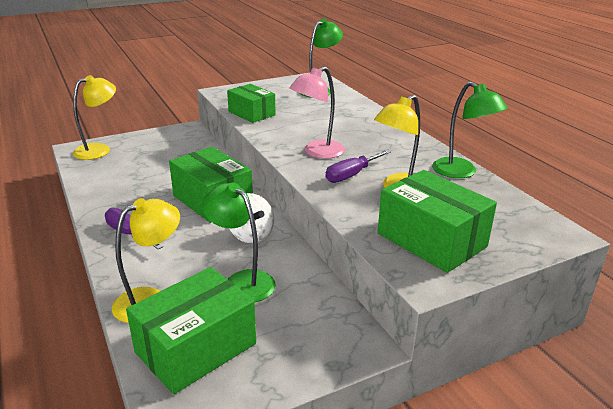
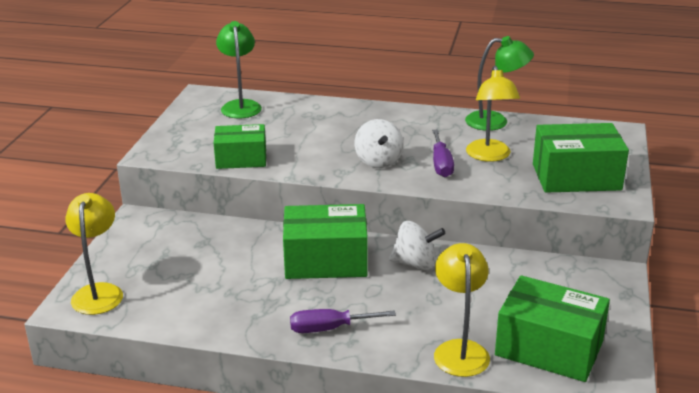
camera: 50 degrees left, 0 degrees up
(196, 348) = (549, 348): green box -> green box turned 60 degrees counterclockwise
(242, 281) = (482, 294): green lamp -> none
(317, 152) = (378, 161): pink lamp -> white spinning top

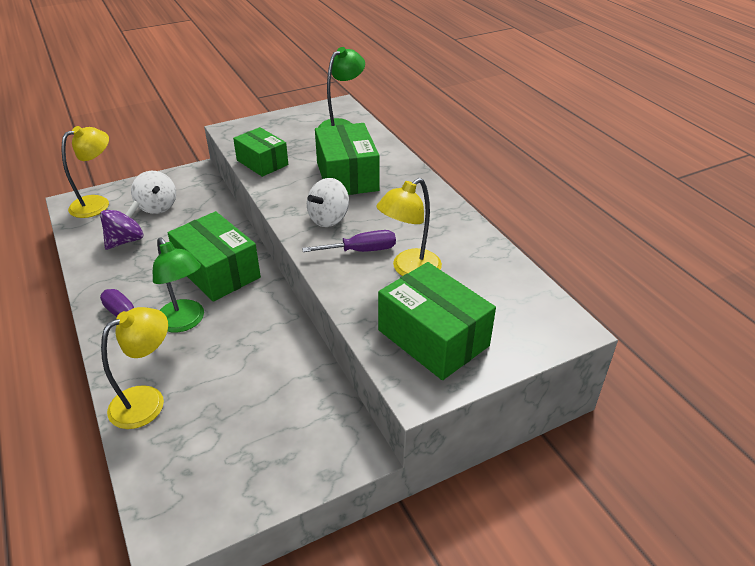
camera: 50 degrees right, 10 degrees up
(199, 294) = (126, 240): none -> purple spinning top
(415, 263) = (255, 317): white spinning top -> white spinning top (157, 207)
(441, 164) = (361, 251): purple screwdriver -> purple screwdriver turned 150 degrees counterclockwise
(495, 121) = (480, 245): green lamp -> green lamp (185, 322)
(549, 348) = (190, 457): green box -> green box (347, 176)

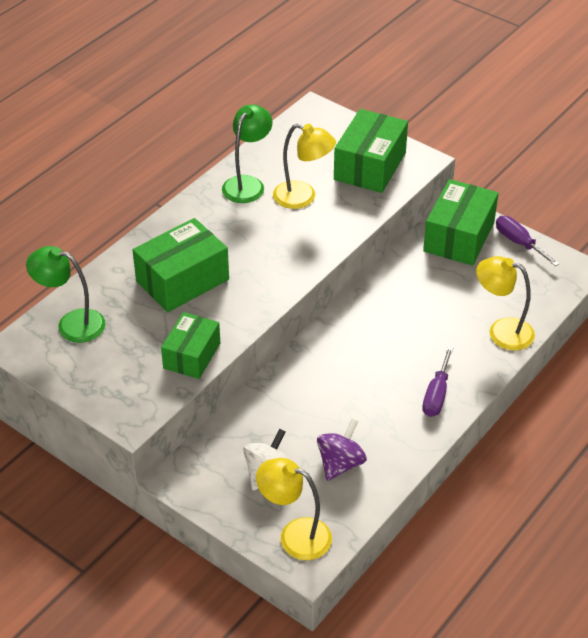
camera: 115 degrees left, 5 degrees up
(126, 240) = (340, 463): purple spinning top -> purple spinning top turned 105 degrees clockwise
(185, 322) = (414, 353): green lamp -> green lamp (247, 184)
(218, 271) = (339, 365): green box -> green box (459, 237)
(328, 219) = (264, 266): white spinning top -> none
(361, 251) = (296, 231): purple screwdriver -> purple screwdriver (519, 243)

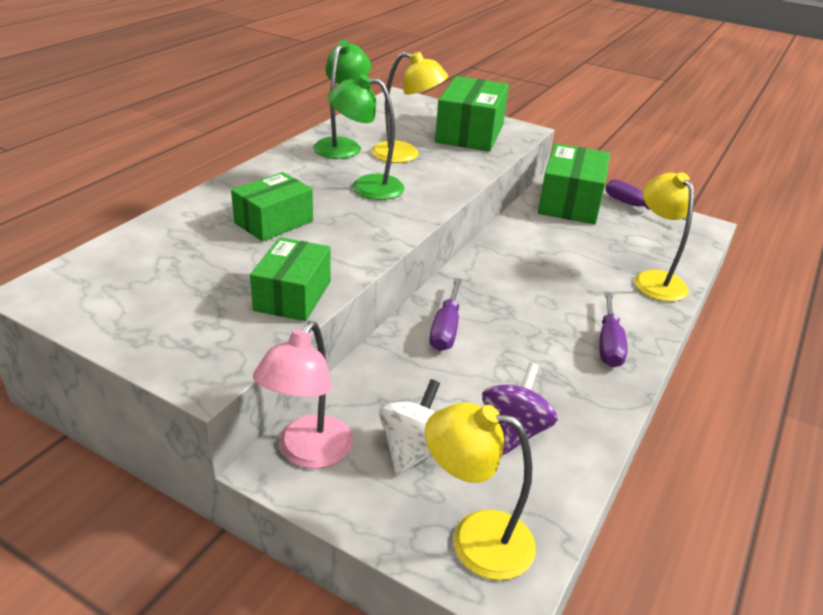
camera: 10 degrees left, 10 degrees down
(71, 324) = (123, 266): green lamp -> green lamp (366, 186)
(182, 280) = (274, 222): green box -> green box, size x0.66
(197, 471) = (308, 453): none -> pink lamp
(311, 375) = (446, 329): none -> purple screwdriver
(501, 331) = (654, 280): yellow lamp -> yellow lamp turned 60 degrees clockwise

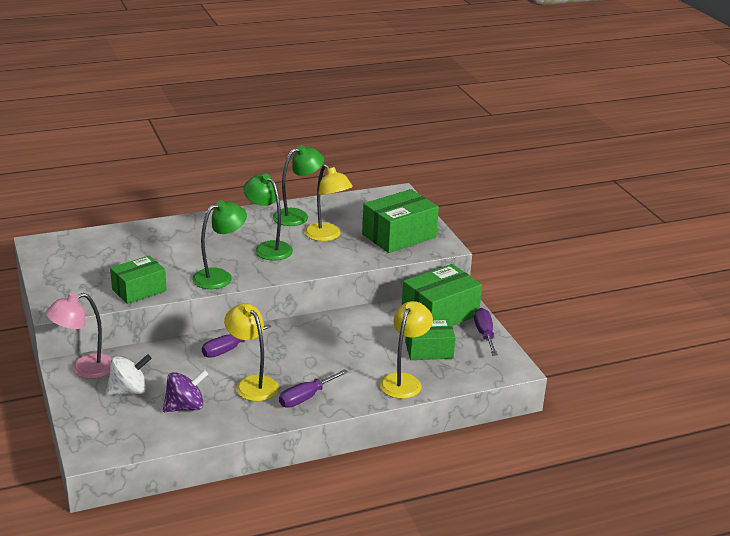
camera: 40 degrees right, 5 degrees down
(274, 222) = (186, 249): green box -> green box (429, 350)
(366, 238) = (220, 277): none -> green lamp
(475, 539) = (102, 433): yellow lamp -> yellow lamp (252, 384)

